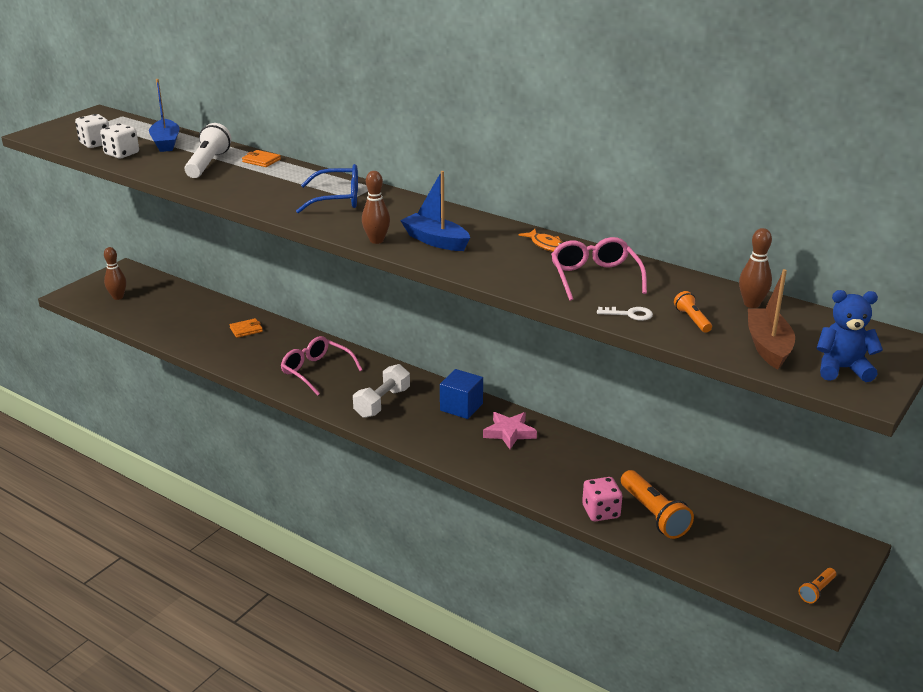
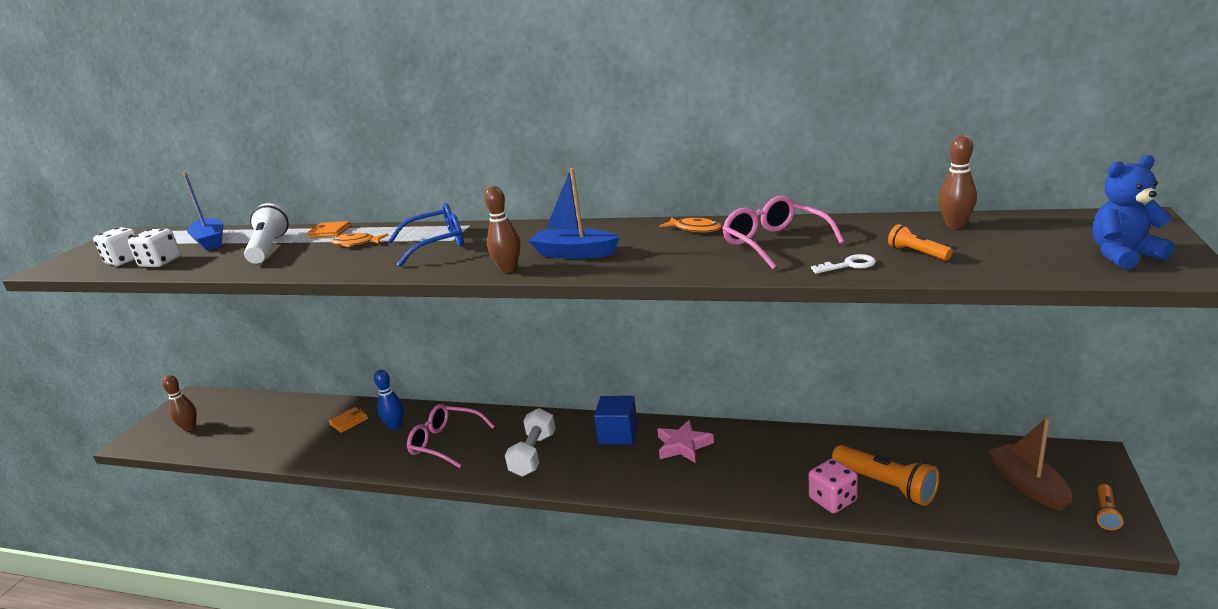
camera: 15 degrees left, 5 degrees down
(276, 179) = (356, 243): none -> orange fish
(282, 345) = (395, 426): none -> blue bowling pin
(768, 346) = (1023, 256): brown boat -> brown boat (1028, 485)

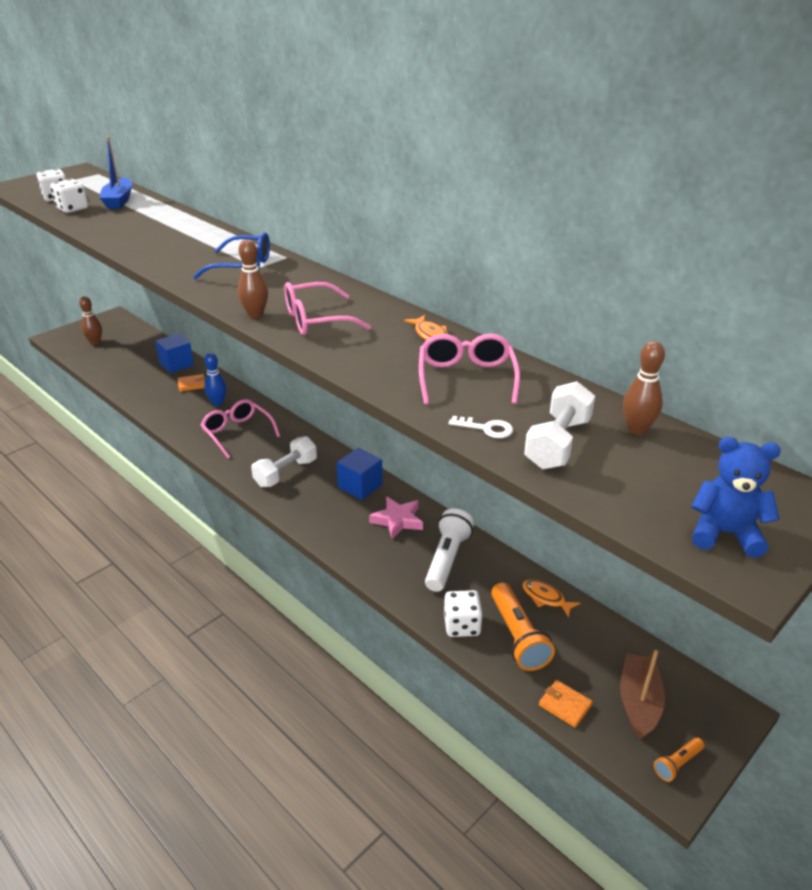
camera: 25 degrees right, 10 degrees up
(269, 248) = (143, 223): white flashlight -> white flashlight (447, 559)
(312, 411) = (176, 364): none -> blue cube
(329, 232) = (194, 223): orange wallet -> orange wallet (565, 705)
(356, 243) = (196, 243): orange fish -> orange fish (545, 598)
(574, 253) = (315, 320): blue boat -> pink glasses
(832, 500) = (462, 625): pink dice -> white dice
(917, 253) = (558, 443): orange flashlight -> white dumbbell

